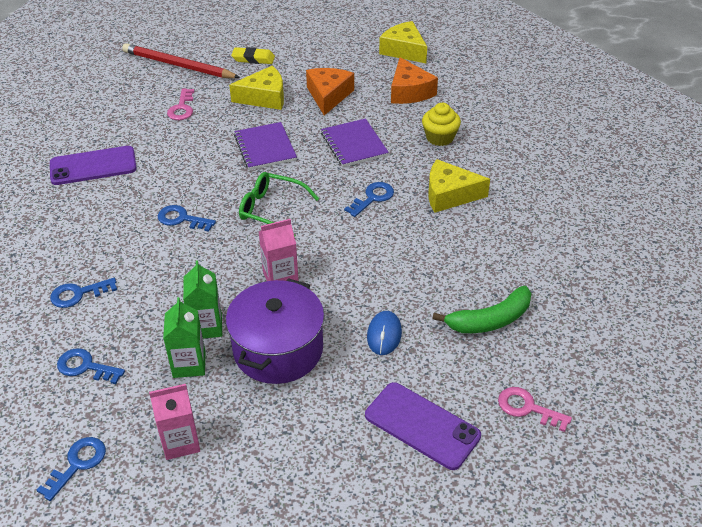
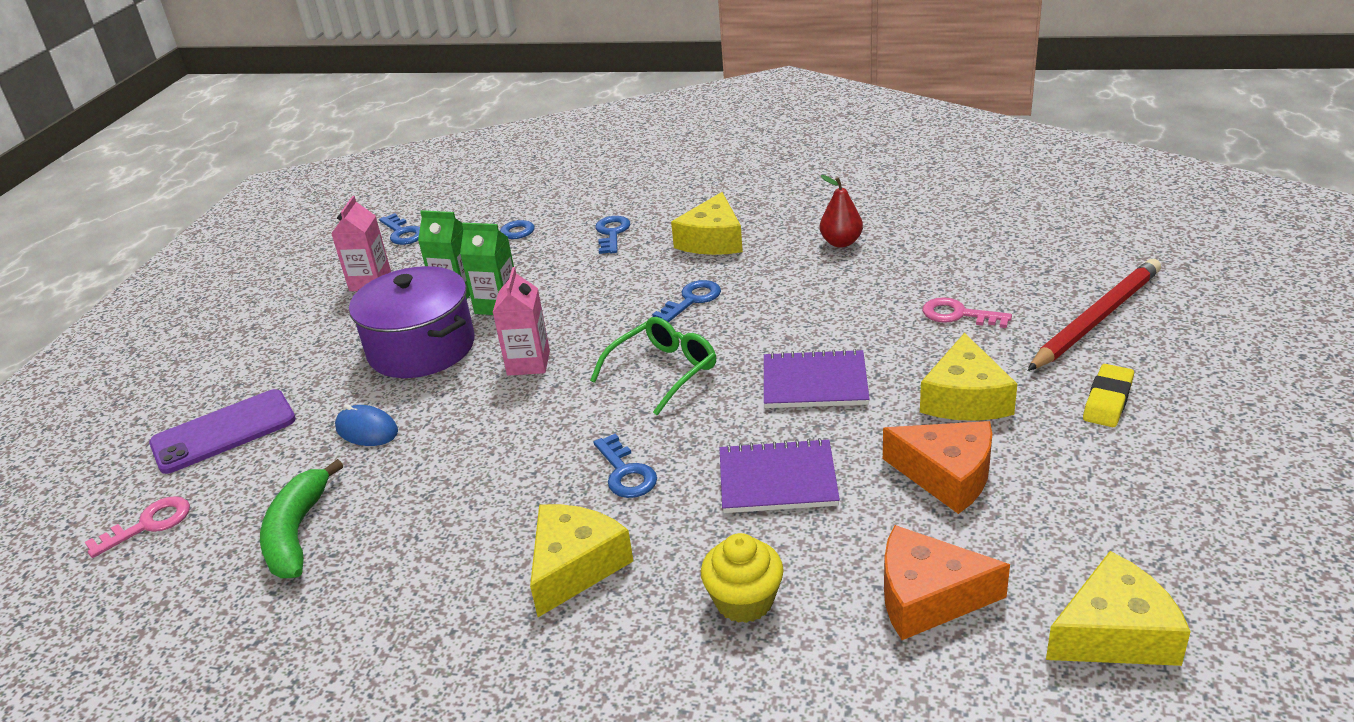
camera: 115 degrees right, 10 degrees down
(90, 230) = (712, 240): none -> yellow cheese
(93, 166) = (841, 242): purple phone -> red pear

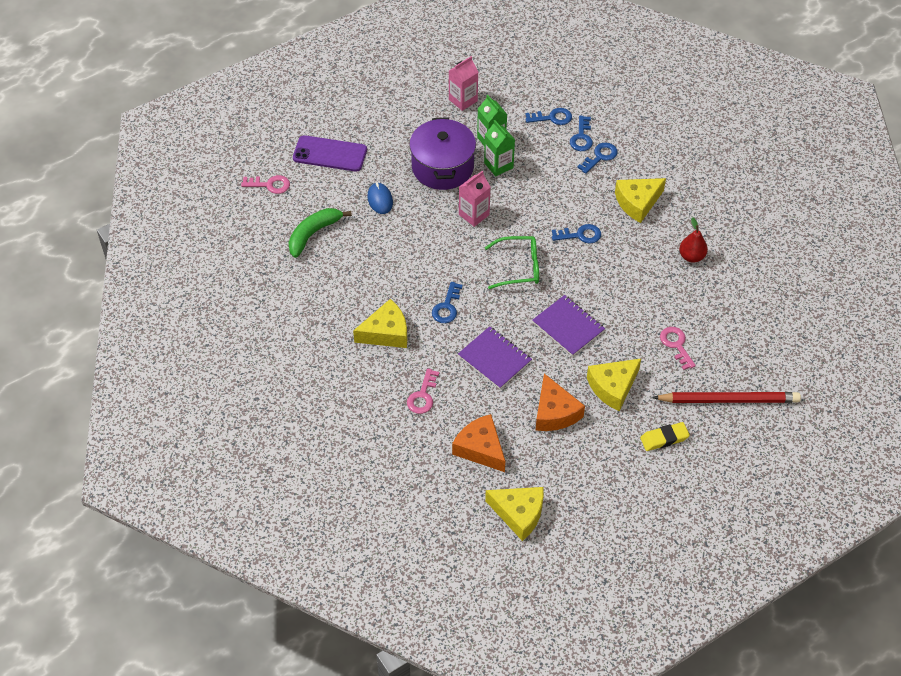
camera: 40 degrees right, 20 degrees up
(403, 233) = (510, 72): blue key -> blue key (581, 137)
(744, 601) = (423, 396): yellow cupcake -> pink key

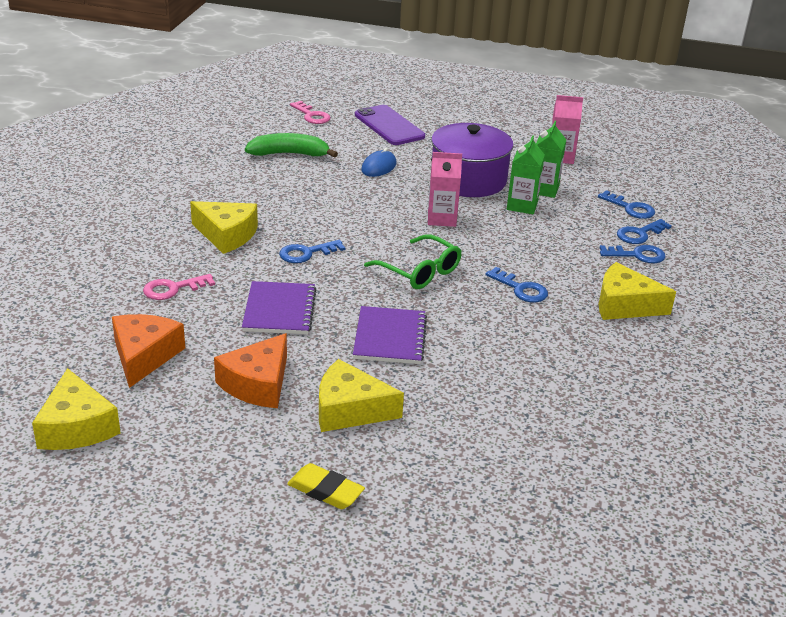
camera: 45 degrees right, 20 degrees down
(676, 345) = (479, 429): pink key -> none
(691, 256) = (620, 377): red pear -> none
(728, 399) = (460, 518): red pencil -> none

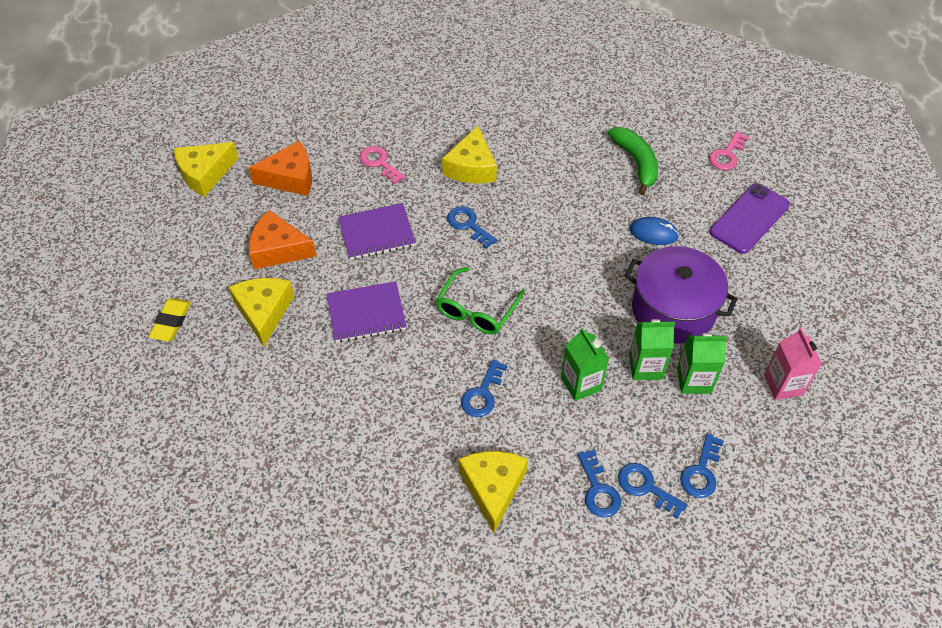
camera: 75 degrees right, 20 degrees up
(441, 219) = (580, 305): pink carton -> none
(528, 238) = (581, 383): none -> green carton

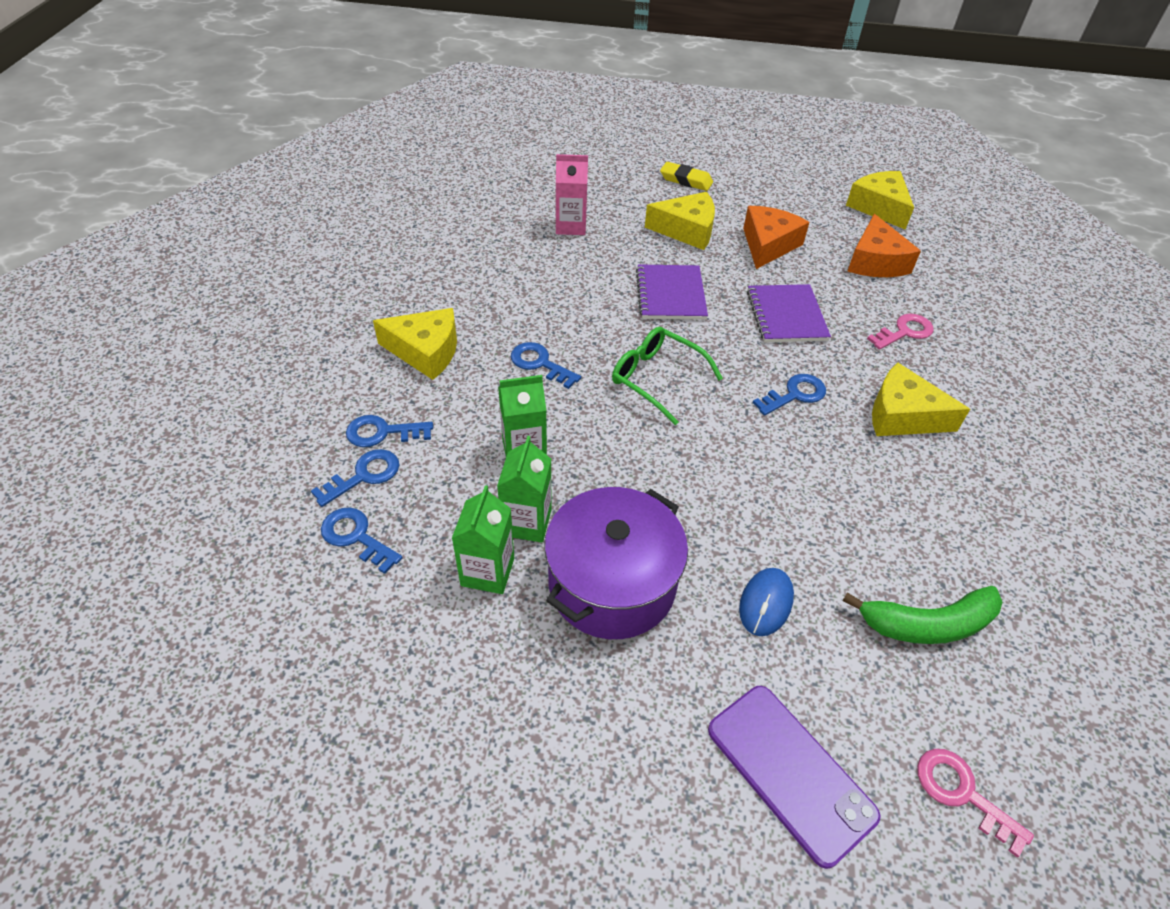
camera: 100 degrees right, 5 degrees down
(783, 384) = (440, 689): pink carton -> pink carton (571, 226)

